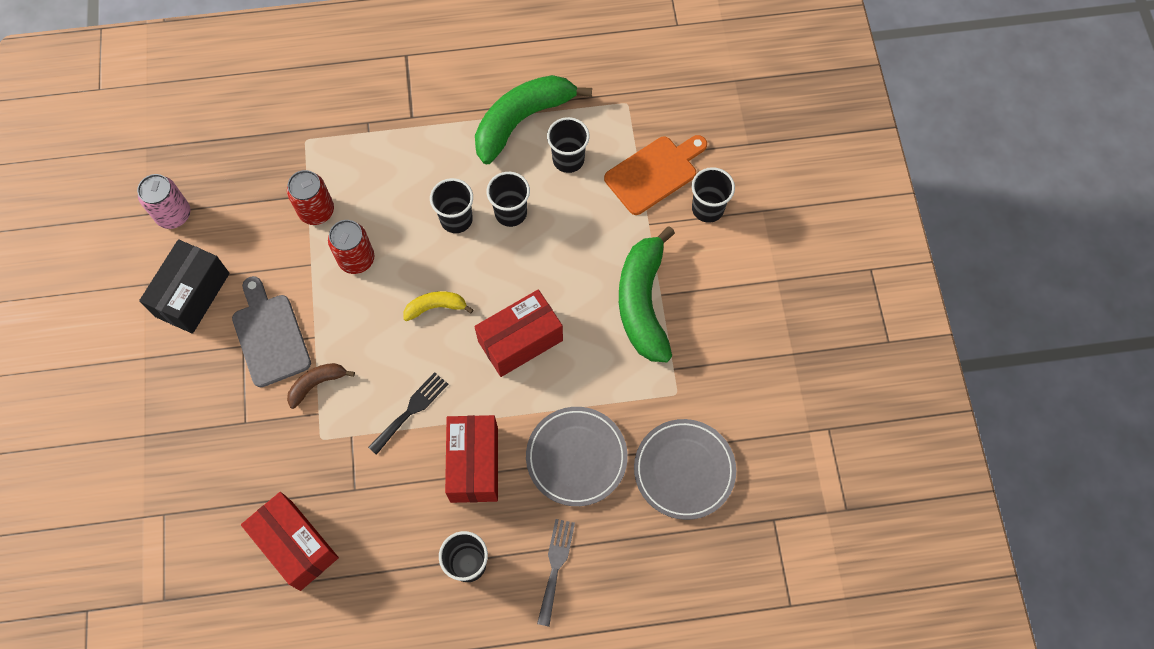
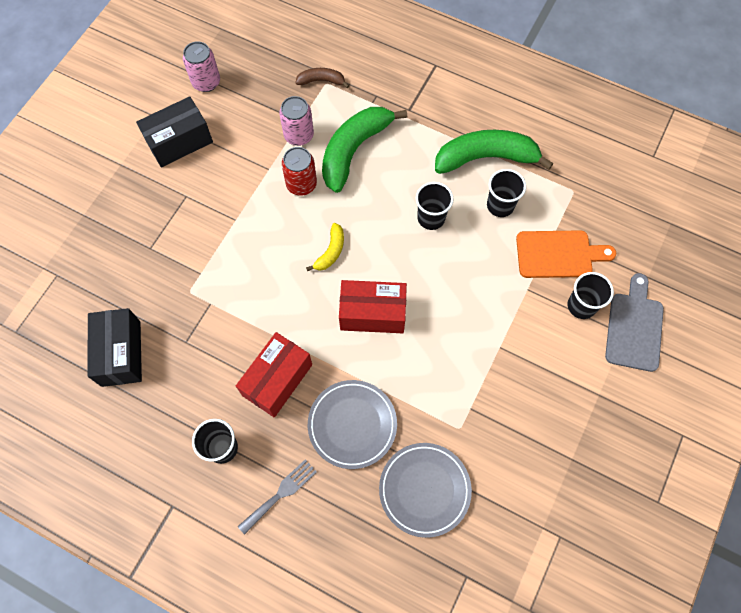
camera: 35 degrees right, 0 degrees up
(270, 336) = (208, 200): grey cutting board -> grey cutting board (634, 327)
(295, 545) = (121, 353): red box -> black box
(316, 211) = (298, 135): red can -> pink can
(317, 384) = (214, 253): brown banana -> brown banana (321, 81)
(411, 410) = (262, 312): black fork -> none
(436, 307) = (331, 251): yellow banana -> yellow banana turned 90 degrees clockwise
(456, 219) = (389, 199): black cup -> none
(643, 303) = (482, 344): green banana -> green banana (354, 150)

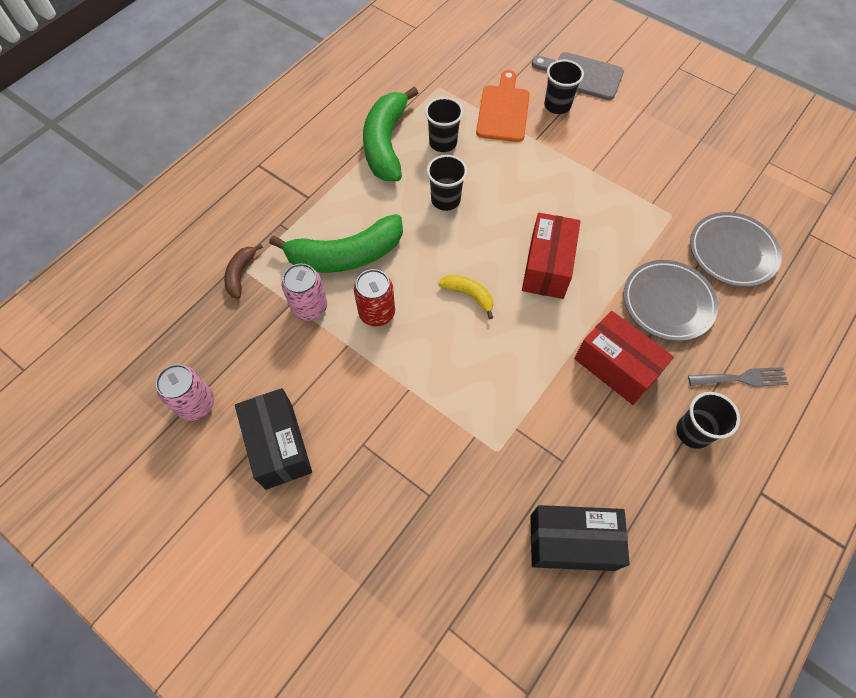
camera: 80 degrees left, 5 degrees down
(280, 494) = (742, 378): grey fork -> grey fork turned 120 degrees clockwise
(354, 150) = (346, 255): green banana -> green banana turned 60 degrees counterclockwise

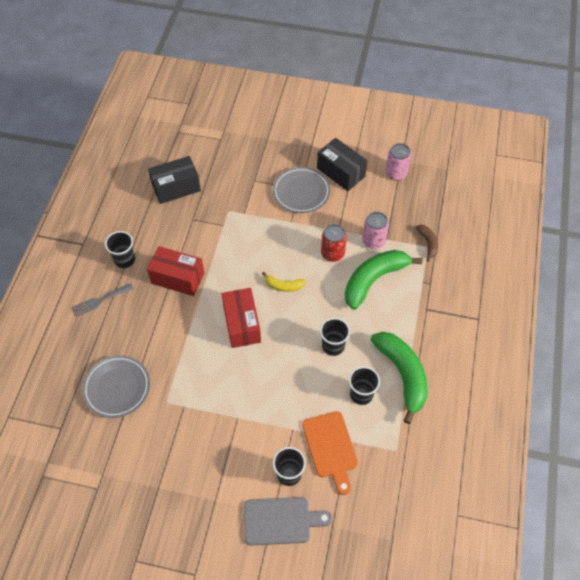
camera: 155 degrees right, 5 degrees down
(668, 302) = (155, 331): grey plate -> grey plate (301, 192)

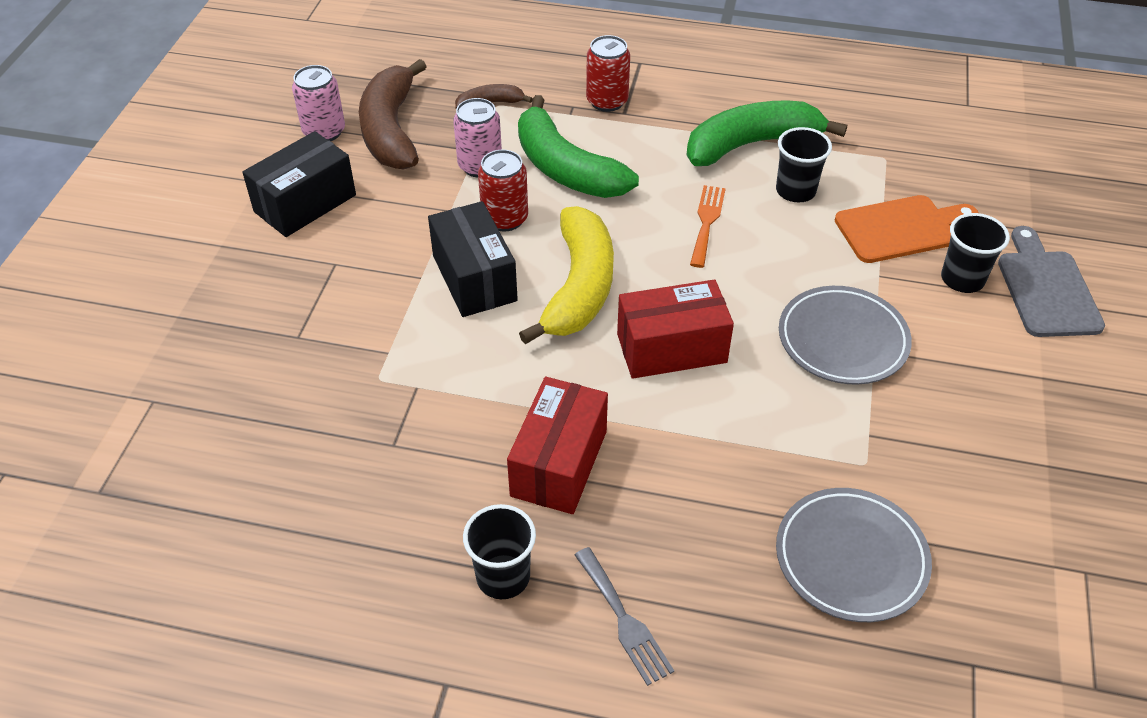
camera: 90 degrees left, 10 degrees down
(176, 188) = (290, 483): black box -> black box (474, 278)
(283, 286) = (578, 287): yellow banana -> yellow banana, size x2.07
(301, 192) = (346, 261): grey plate -> grey plate (842, 340)
(333, 346) = (707, 222): black cup -> orange fork
(400, 201) = (391, 130): none -> brown banana
(436, 300) = (607, 101): none -> red can

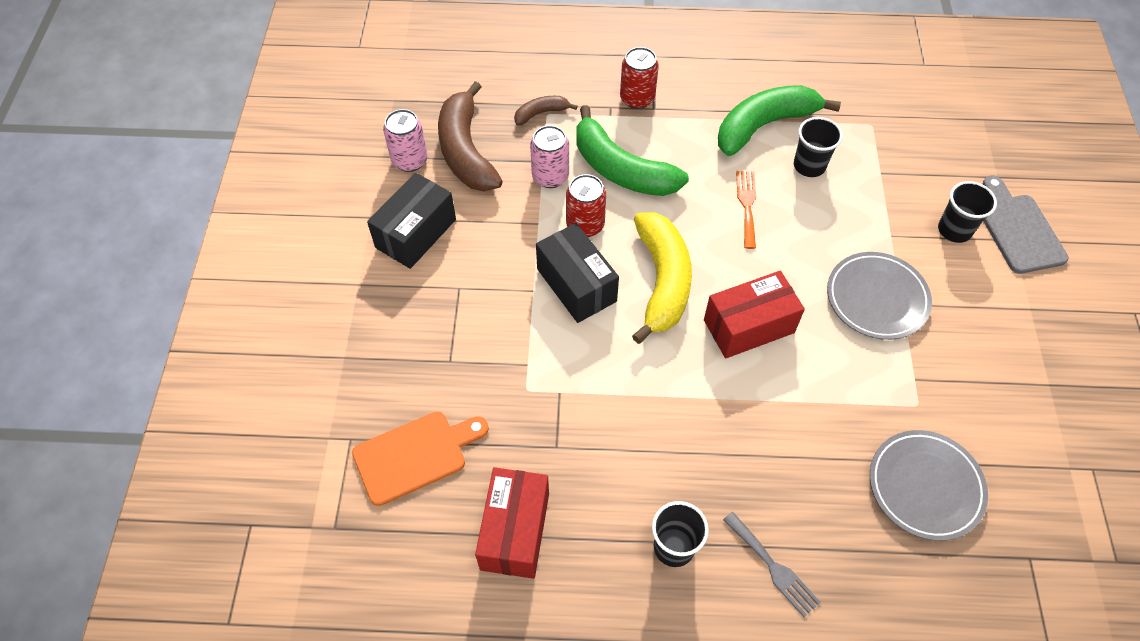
camera: 10 degrees left, 10 degrees up
(559, 463) = (689, 442): red box -> red box (515, 531)
(901, 228) = (898, 190): orange cutting board -> orange cutting board (415, 455)

